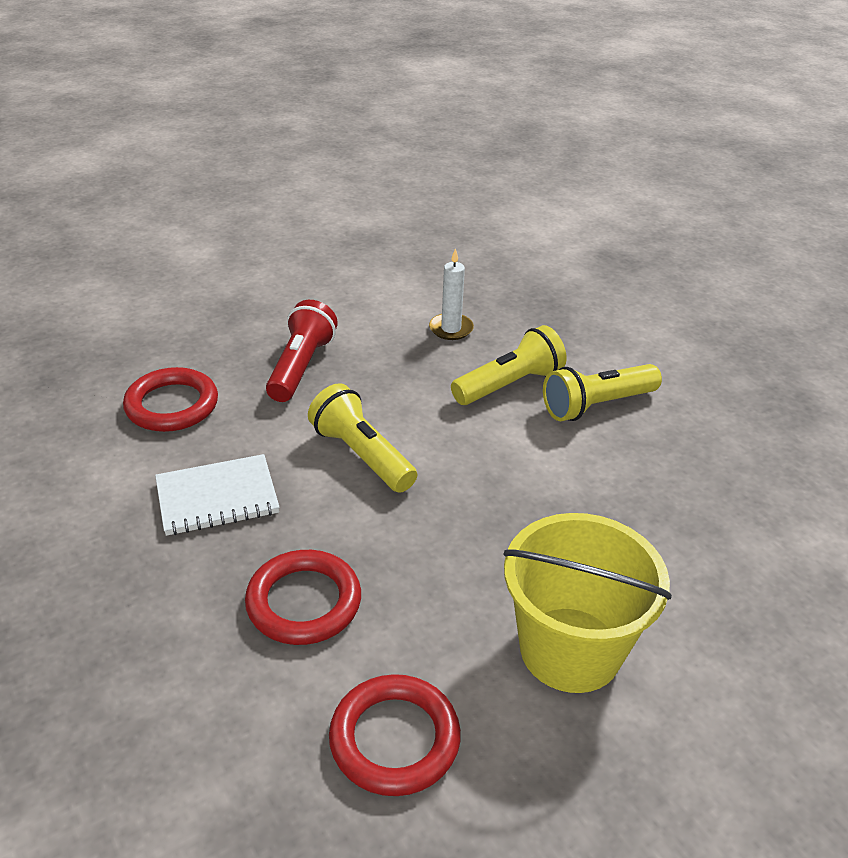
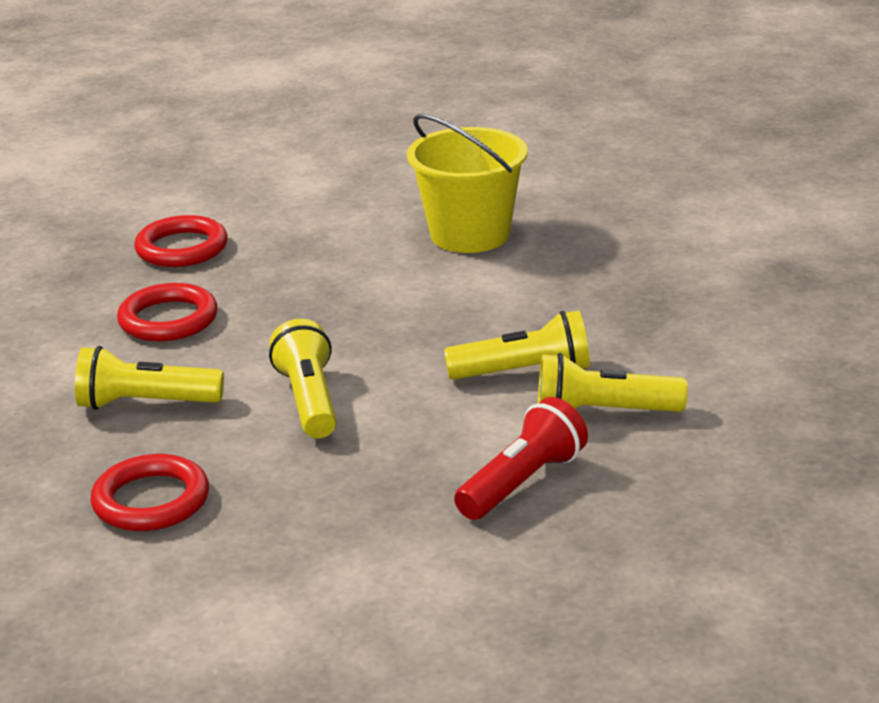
camera: 30 degrees right, 10 degrees down
(217, 497) = (145, 403): white notebook -> yellow flashlight
(301, 367) = (320, 312): red flashlight -> red flashlight (522, 483)
(394, 739) = (139, 615): red ring -> red ring (182, 248)
(451, 329) = (512, 308): white candle -> none
(570, 649) = (357, 600): yellow bucket -> yellow bucket (470, 234)

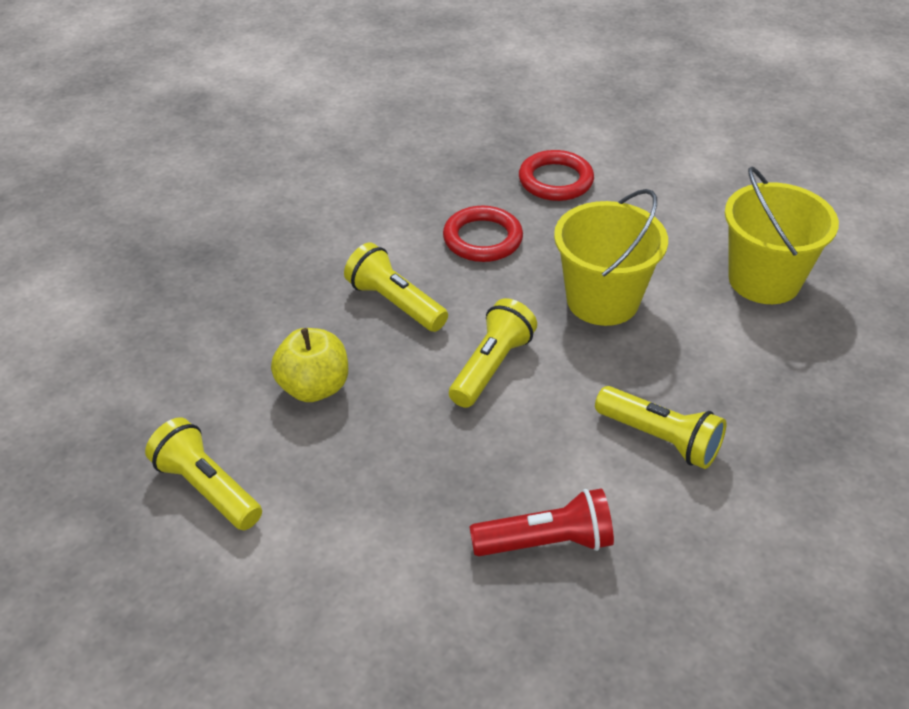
camera: 40 degrees right, 15 degrees up
(151, 500) = (314, 387): red ring -> yellow apple
(348, 310) = (602, 300): none -> yellow bucket
(603, 412) = (675, 517): yellow flashlight -> yellow flashlight (207, 488)

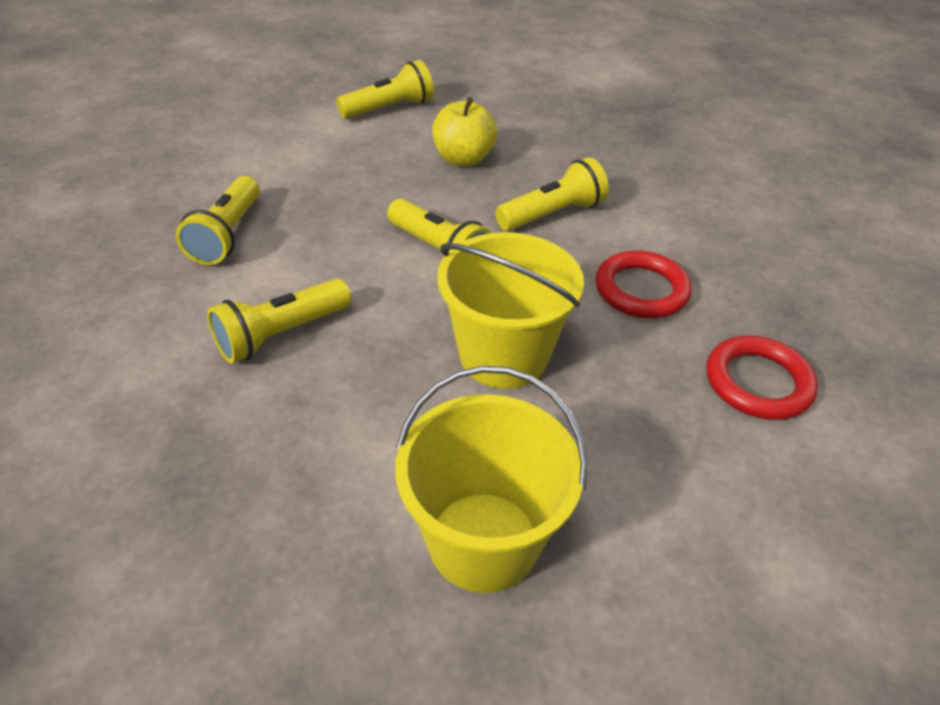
camera: 105 degrees right, 0 degrees up
(546, 542) = (227, 235): red flashlight -> yellow flashlight

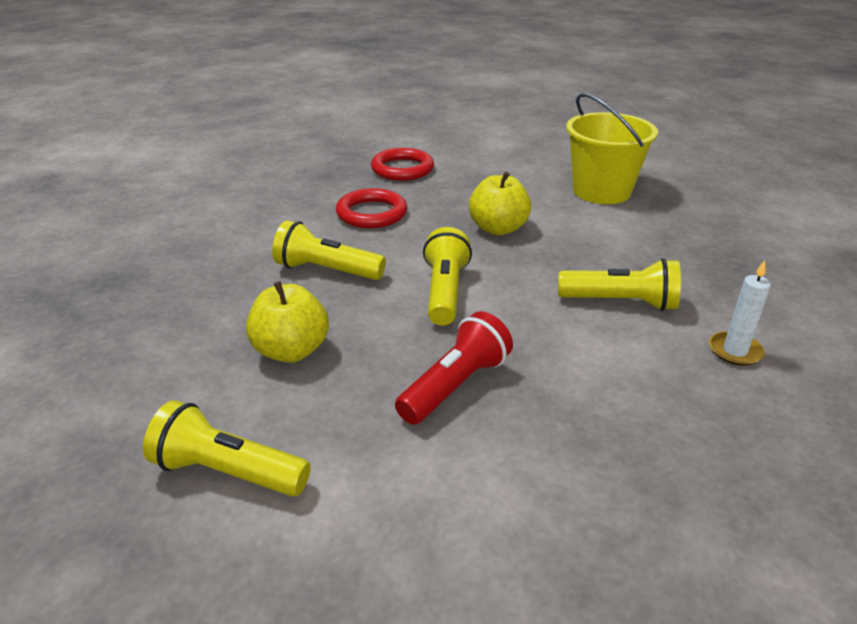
camera: 130 degrees left, 10 degrees down
(139, 342) = (735, 351): none -> white candle
(227, 235) = (598, 405): yellow flashlight -> none
(335, 195) = (455, 386): none -> red flashlight
(503, 355) = (498, 228): yellow bucket -> yellow apple

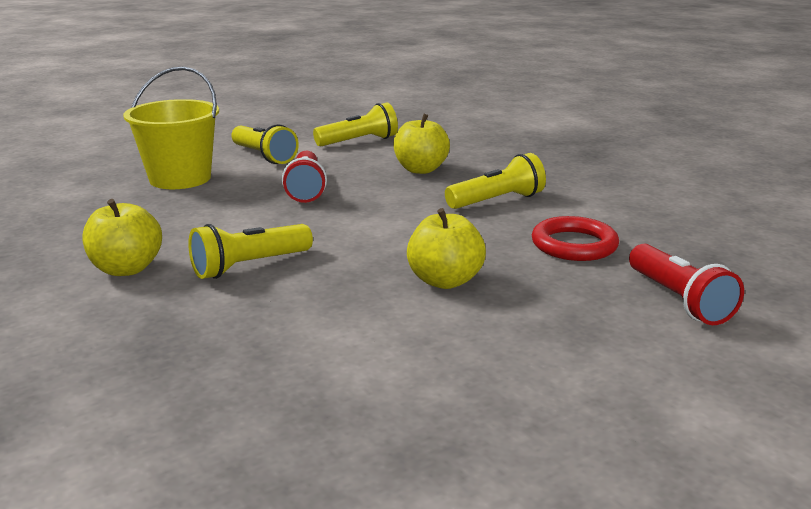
camera: 135 degrees right, 10 degrees down
(402, 169) = (678, 300): red ring -> red flashlight
(445, 292) = (394, 221): yellow flashlight -> yellow flashlight (264, 156)
(601, 191) = (415, 389): yellow bucket -> yellow bucket (180, 178)
(735, 351) = (127, 269): white candle -> yellow apple

